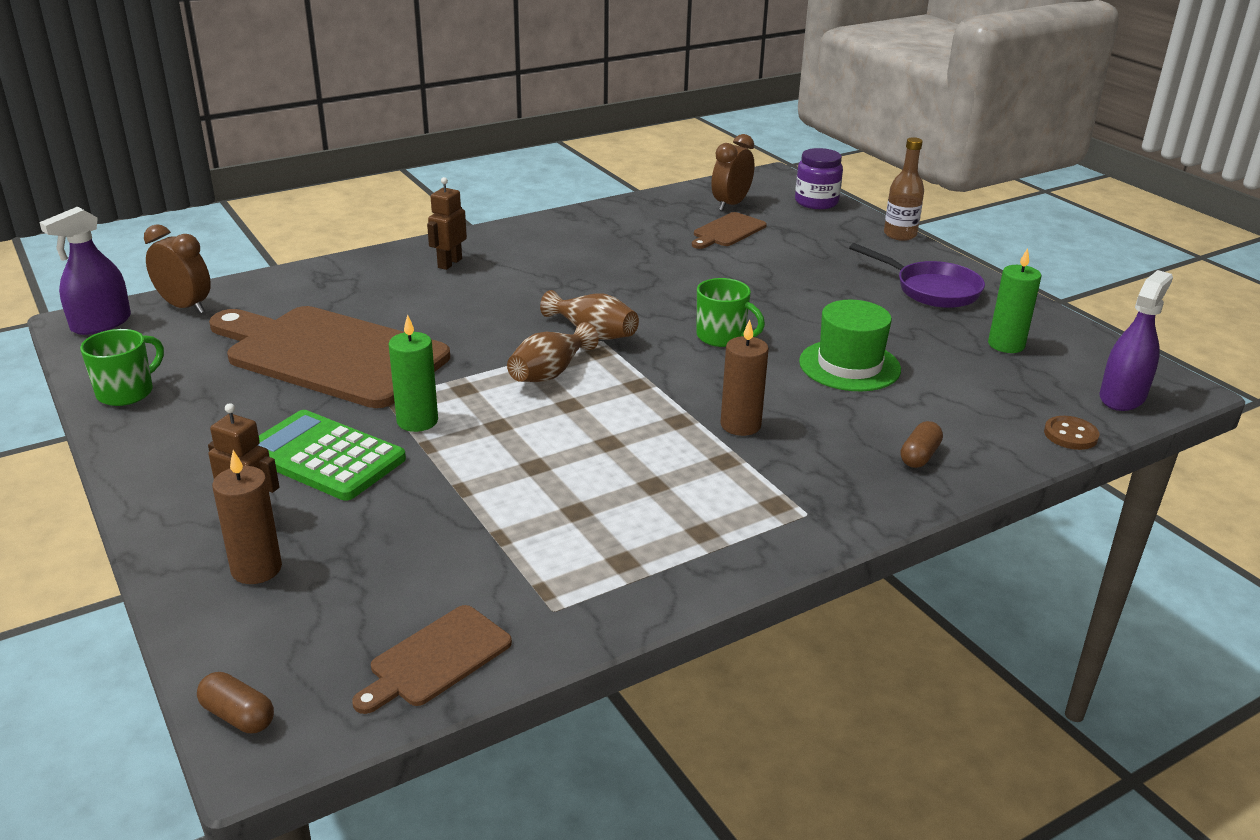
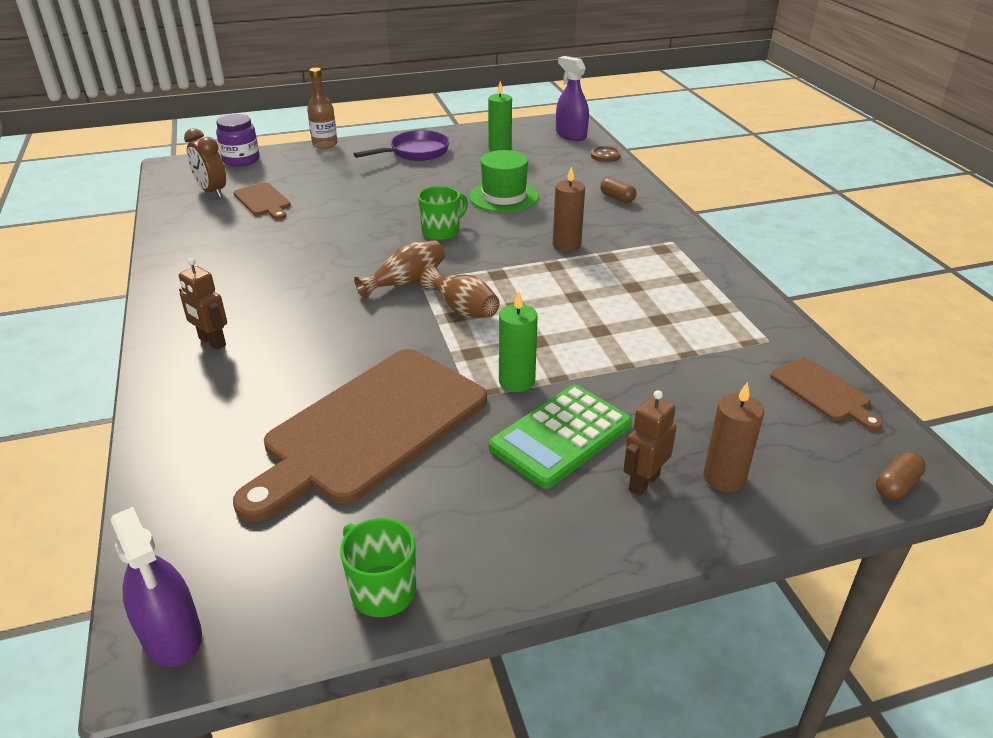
camera: 75 degrees left, 5 degrees up
(185, 306) = (176, 548): brown clock -> none

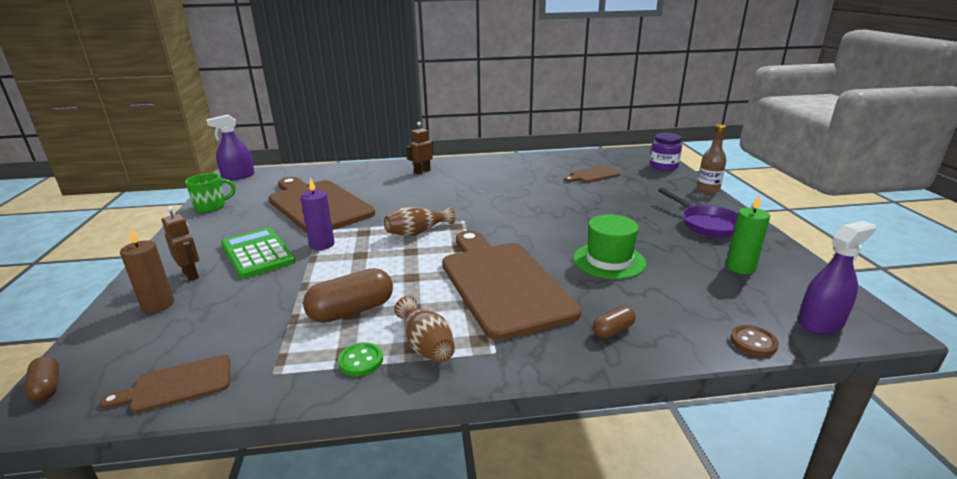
camera: 100 degrees right, 10 degrees down
(212, 191) = (607, 162): brown clock -> none
(406, 282) = (462, 216): brown vase -> brown vase (426, 345)
(442, 231) = (538, 230): green mug -> none
(516, 381) = (322, 244): green candle -> purple candle
(566, 245) = (502, 283): brown candle -> brown cutting board
(655, 320) = (351, 310): none -> brown capsule
(723, 299) = (361, 361): none -> green button

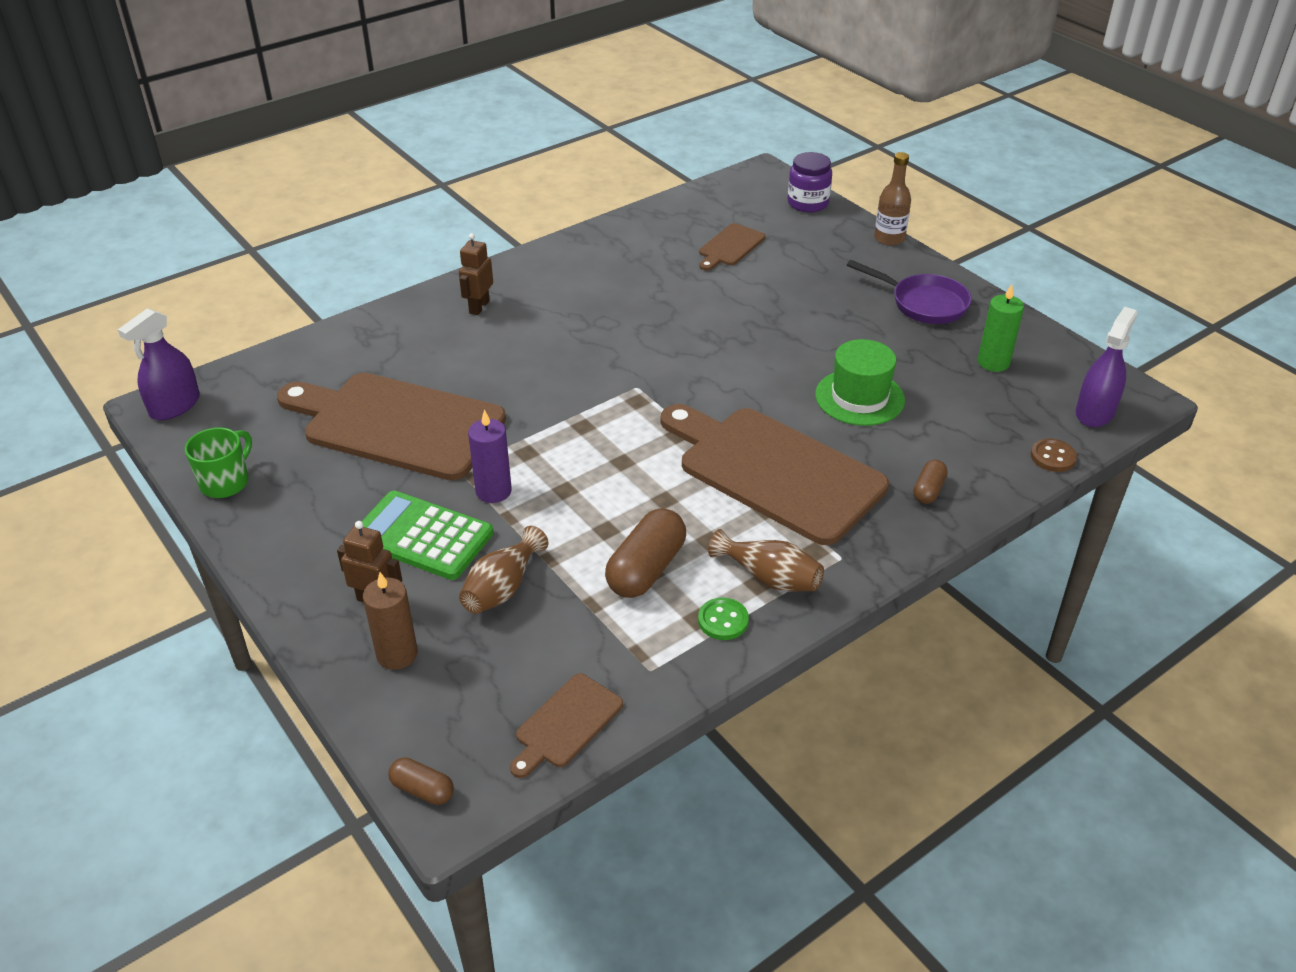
camera: 30 degrees left, 15 degrees up
(417, 232) = (598, 428): brown vase -> brown vase (502, 588)

